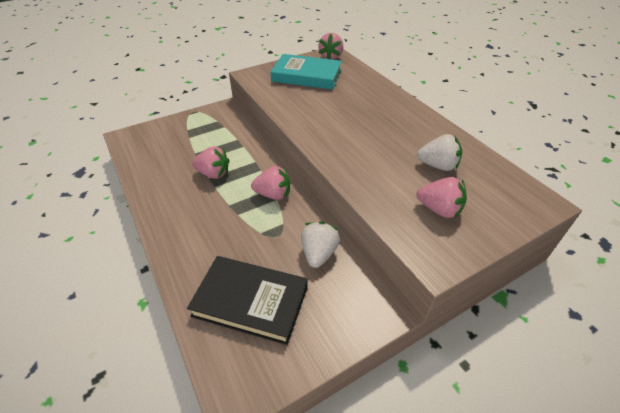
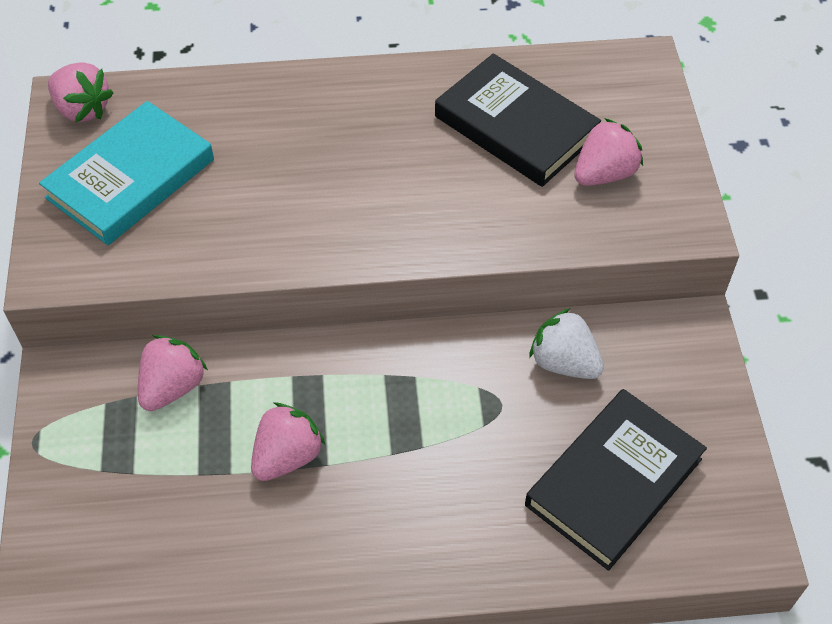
camera: 65 degrees left, 10 degrees up
(273, 194) = (400, 377): pink strawberry -> pink strawberry (173, 387)
(438, 165) = (515, 126): white strawberry -> black book

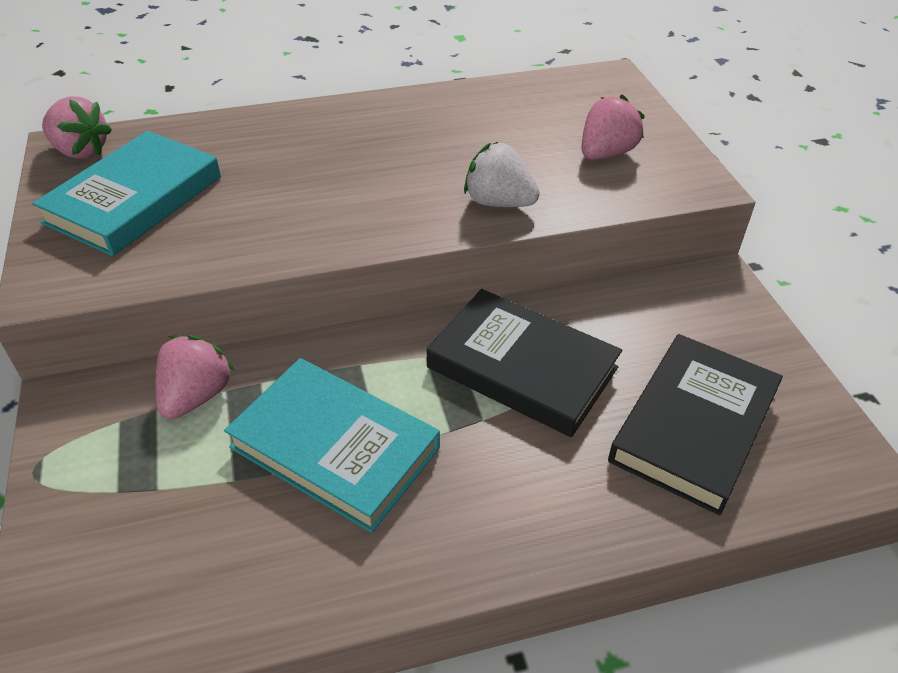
camera: 10 degrees left, 10 degrees down
(287, 456) = (335, 448): pink strawberry -> turquoise book
(515, 126) = (512, 127): black book -> black book (522, 367)
(564, 362) = (606, 325): white strawberry -> white strawberry (498, 202)

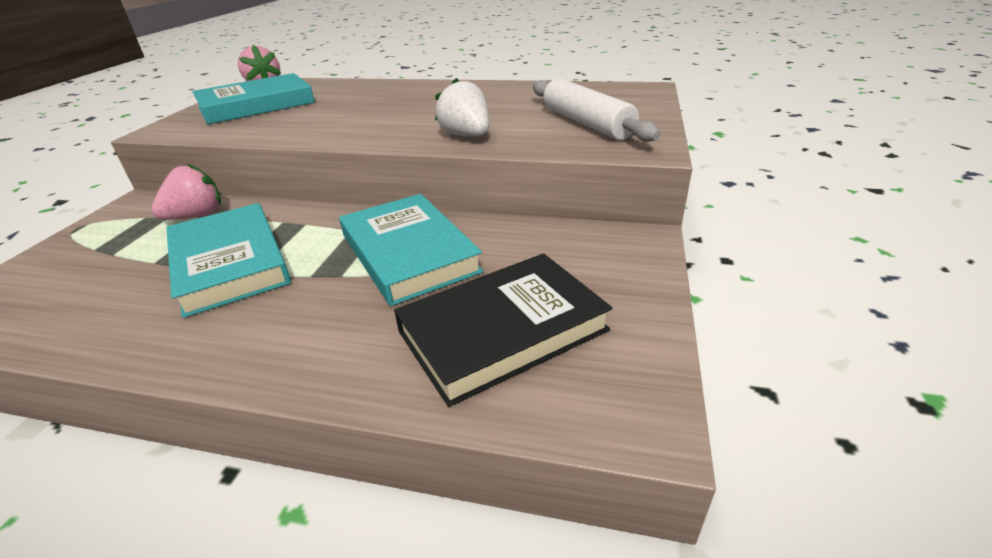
camera: 30 degrees right, 10 degrees down
(522, 367) = (409, 253): black book -> turquoise book
(606, 153) = (586, 123): pink strawberry -> white rolling pin

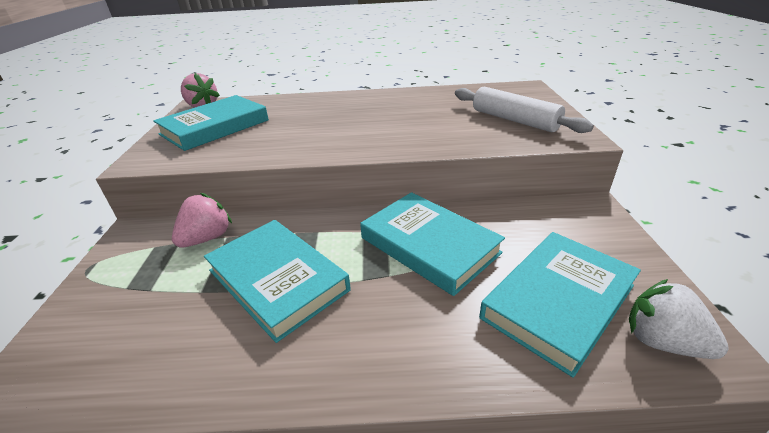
camera: 15 degrees left, 0 degrees up
(466, 136) = (432, 140): white strawberry -> white strawberry (662, 341)
(502, 331) = (558, 301): black book -> turquoise book

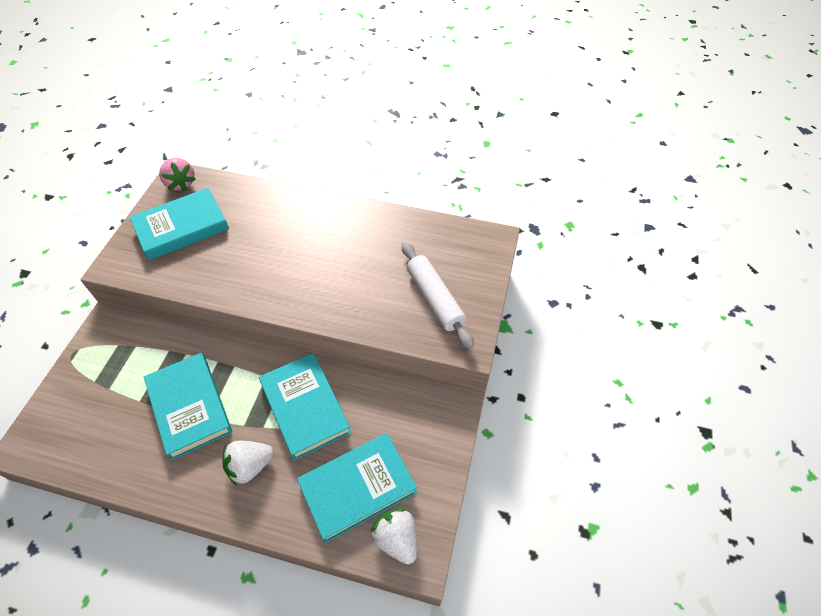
camera: 15 degrees right, 20 degrees up
(207, 238) = (155, 347): pink strawberry -> none
(397, 318) = (250, 466): none -> white strawberry

